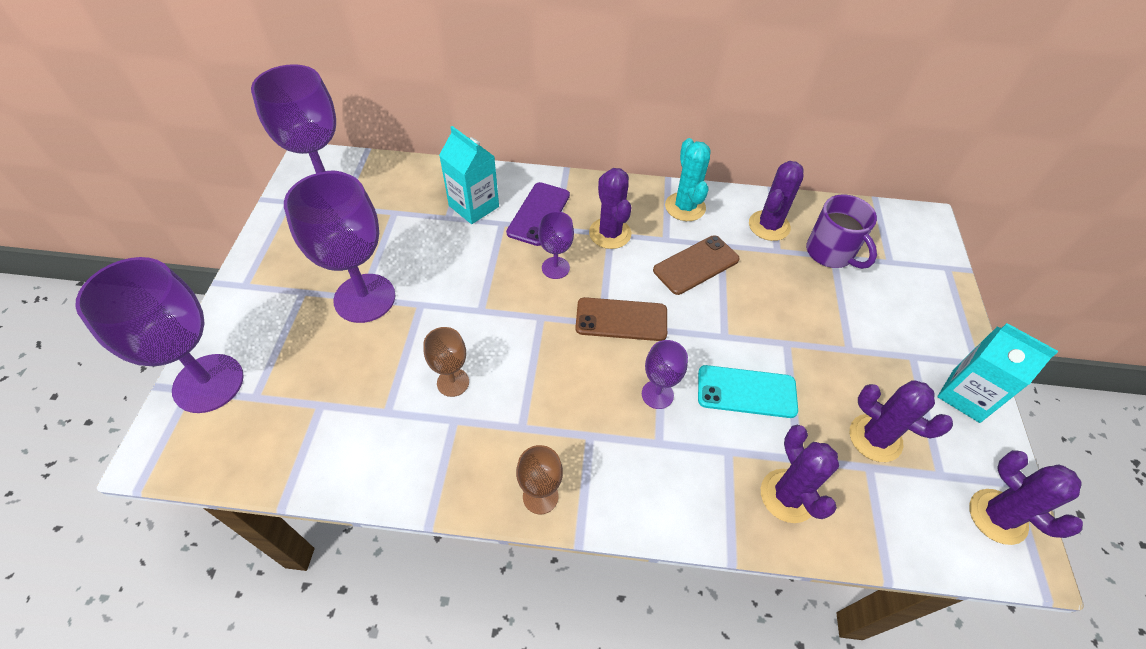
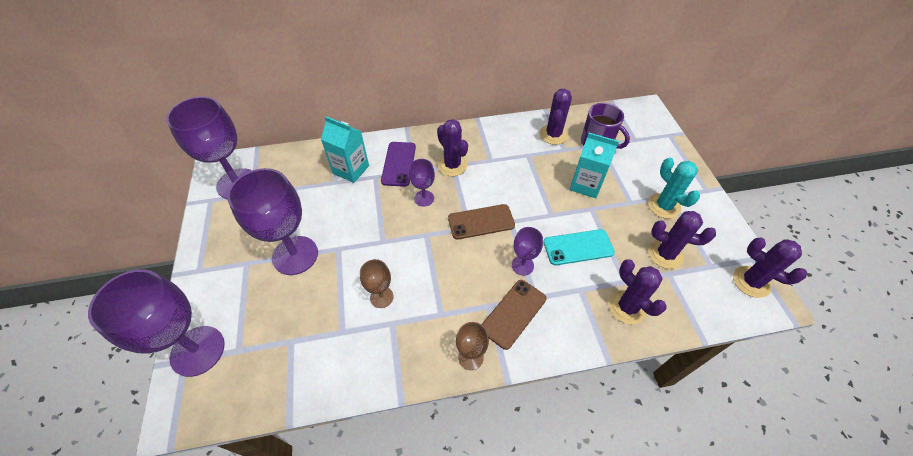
camera: 15 degrees left, 0 degrees up
(685, 207) = (495, 135): turquoise cactus -> turquoise cactus (664, 206)
(696, 265) = (516, 172): brown phone -> brown phone (513, 313)
(966, 395) = (708, 212): turquoise carton -> turquoise carton (586, 185)

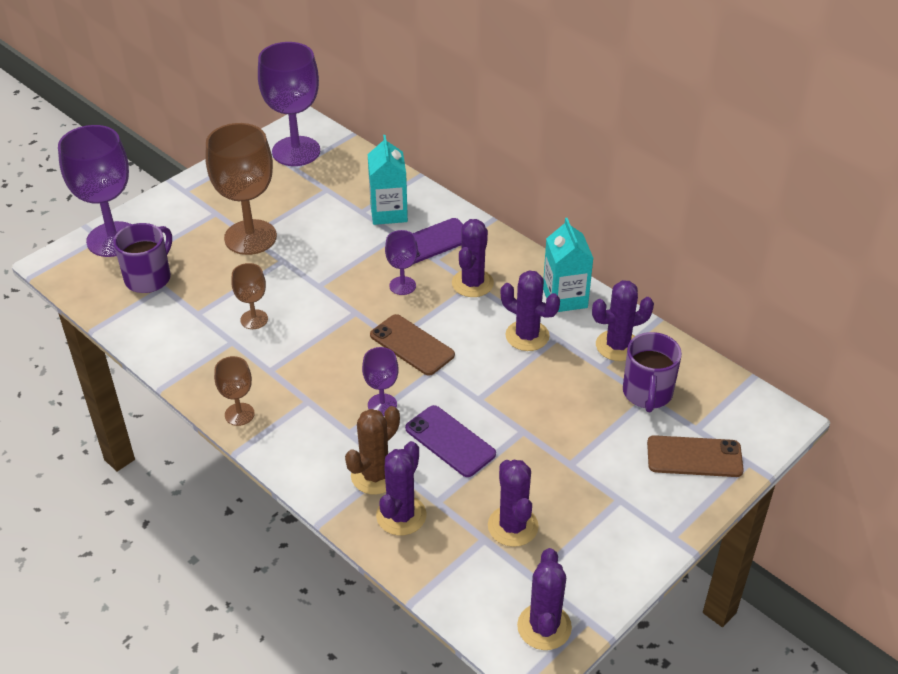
camera: 55 degrees right, 10 degrees down
(270, 346) = (149, 278): none -> purple mug
(295, 255) = (250, 237): purple goblet -> brown goblet
(513, 313) = (314, 424): brown phone -> brown phone (694, 457)
(516, 166) = (527, 336): none -> purple cactus
(578, 247) = (450, 441): turquoise phone -> purple phone
(583, 303) = (375, 475): none -> brown cactus
(586, 185) = (558, 410): turquoise carton -> turquoise carton (565, 298)
(664, 206) = (596, 499): turquoise cactus -> none

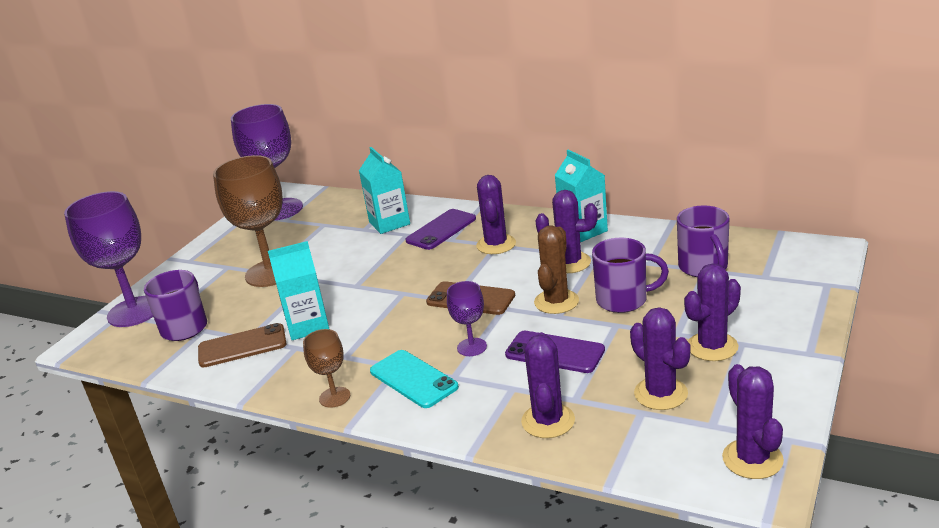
camera: 15 degrees left, 15 degrees down
(254, 319) = (308, 326): brown goblet -> turquoise carton
(314, 421) = (413, 379): none -> turquoise phone
(375, 475) = (501, 399): brown cactus -> brown cactus (556, 302)
(402, 286) = (434, 264): purple goblet -> none
(548, 404) = (623, 300): none -> purple mug
(617, 346) = (652, 246): purple cactus -> purple cactus (712, 347)
(694, 457) = (779, 295): brown phone -> brown phone (242, 346)

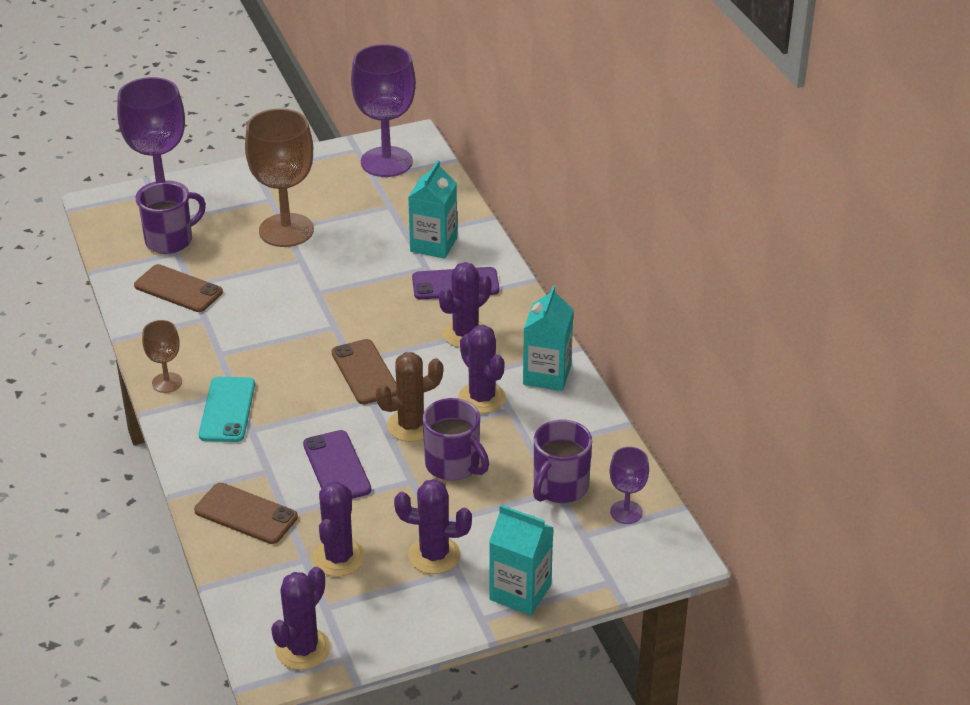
camera: 40 degrees right, 10 degrees up
(308, 326) = (237, 305): turquoise carton -> turquoise carton (520, 592)
(472, 347) = (298, 415): purple goblet -> purple goblet (626, 512)
(548, 421) = (246, 514): purple cactus -> brown phone

